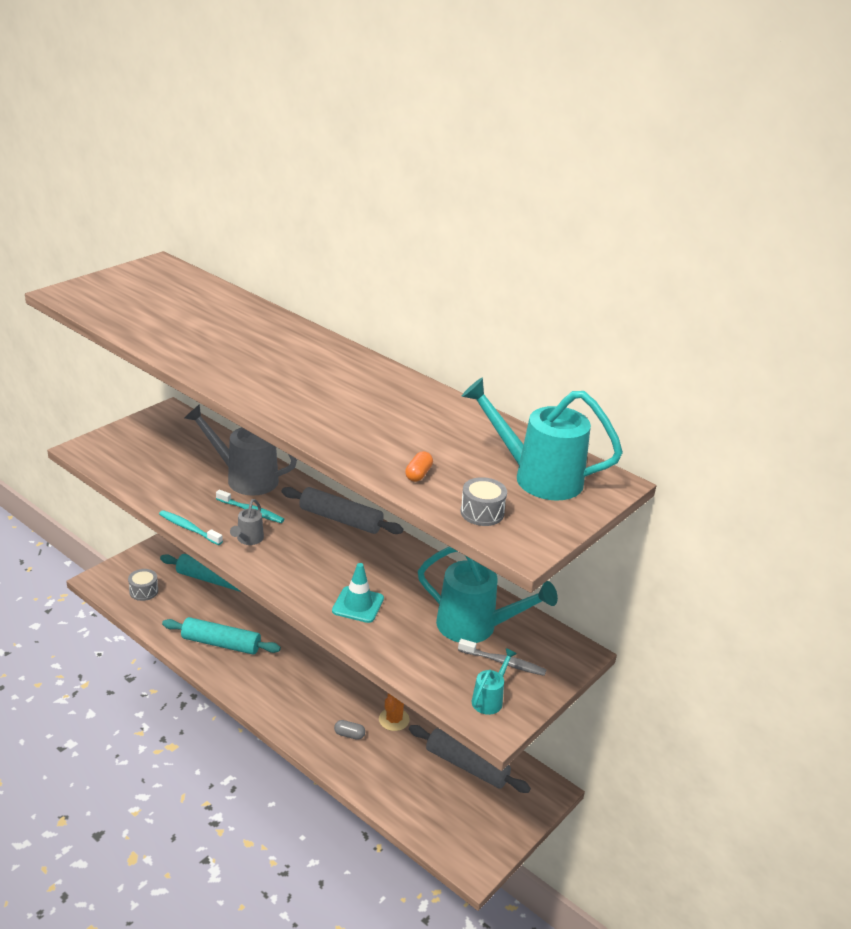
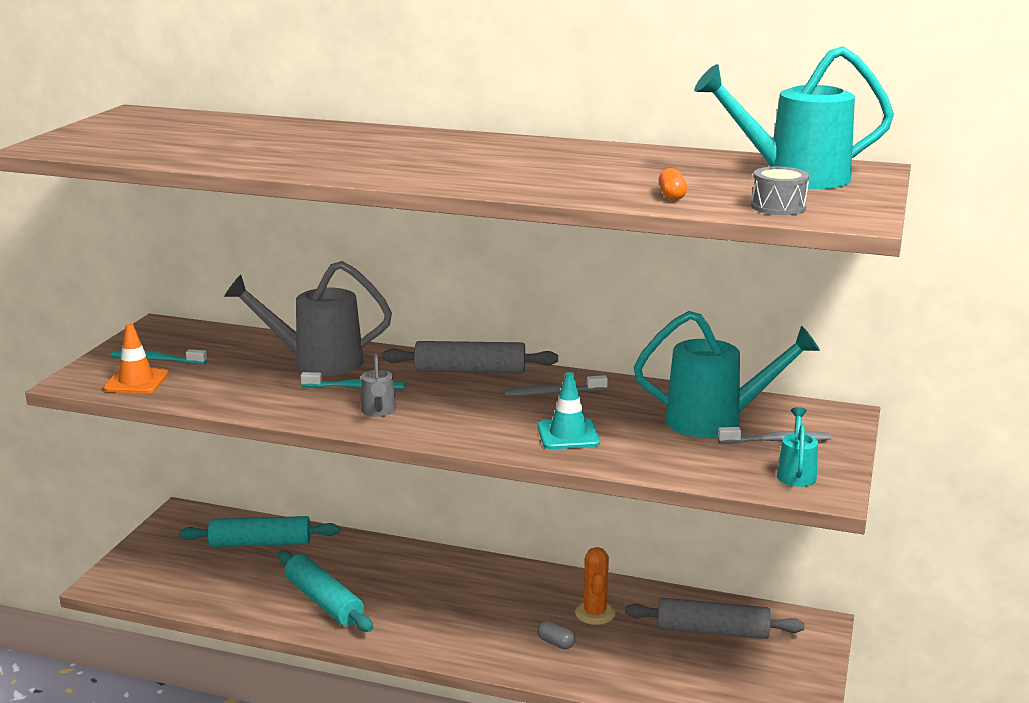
camera: 20 degrees left, 10 degrees down
(118, 461) = (136, 381): none -> orange traffic cone
(143, 591) = (178, 578): grey drum -> none
(189, 528) = (293, 419): turquoise toothbrush -> turquoise toothbrush (156, 360)
(221, 644) = (324, 602): turquoise rolling pin -> turquoise rolling pin turned 60 degrees clockwise
(349, 735) = (555, 643): grey capsule -> grey capsule turned 45 degrees clockwise
(380, 560) = (552, 393): none -> grey toothbrush

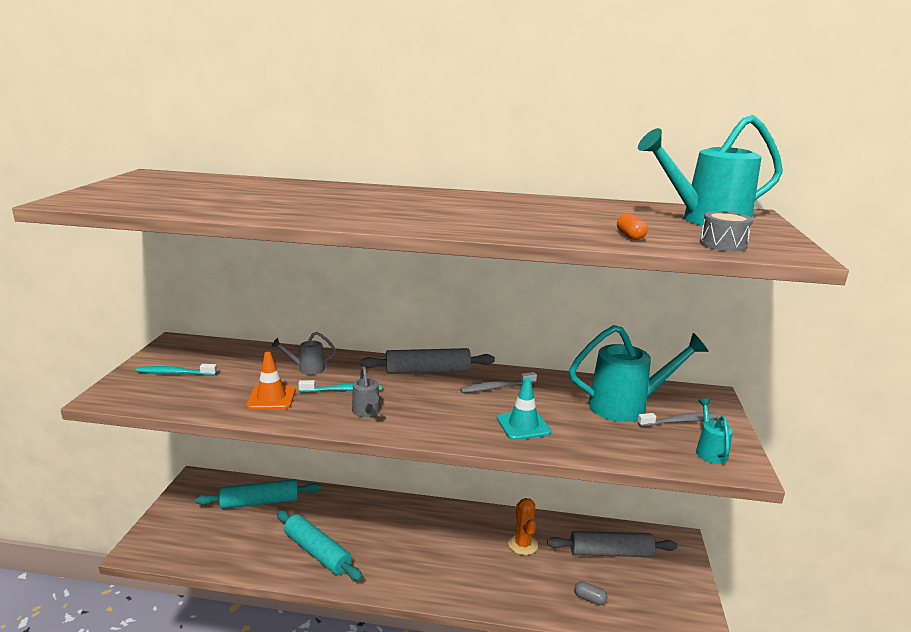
camera: 10 degrees left, 0 degrees up
(136, 381) = (159, 394): orange traffic cone -> orange traffic cone (271, 398)
(318, 362) = (307, 369): grey watering can -> grey watering can, size x0.49
(555, 643) = (502, 575): grey capsule -> grey capsule (589, 598)

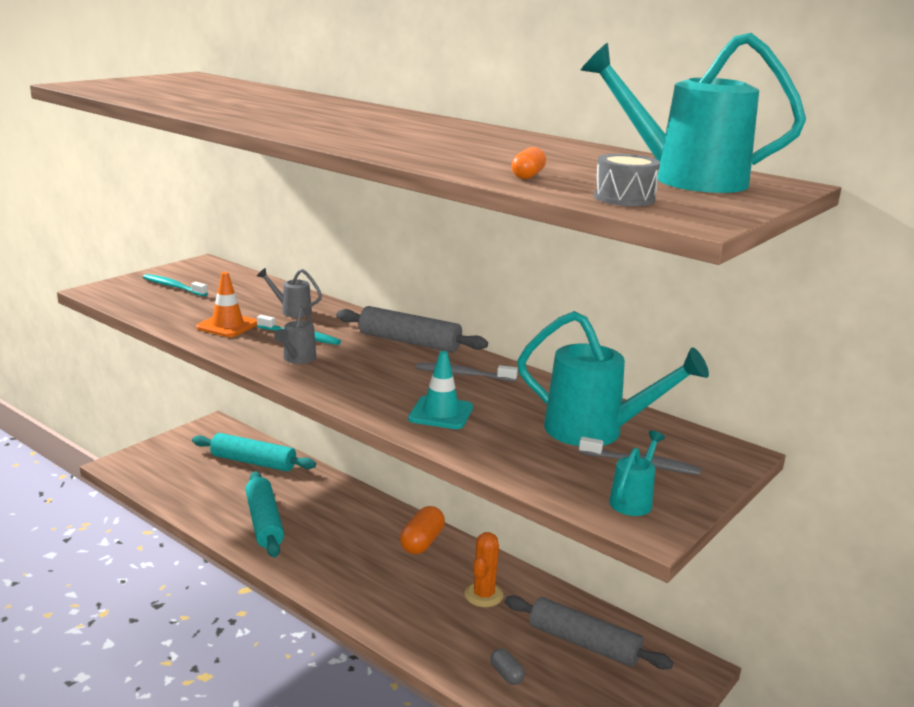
camera: 30 degrees right, 0 degrees up
(447, 520) = (422, 542): none -> orange capsule

